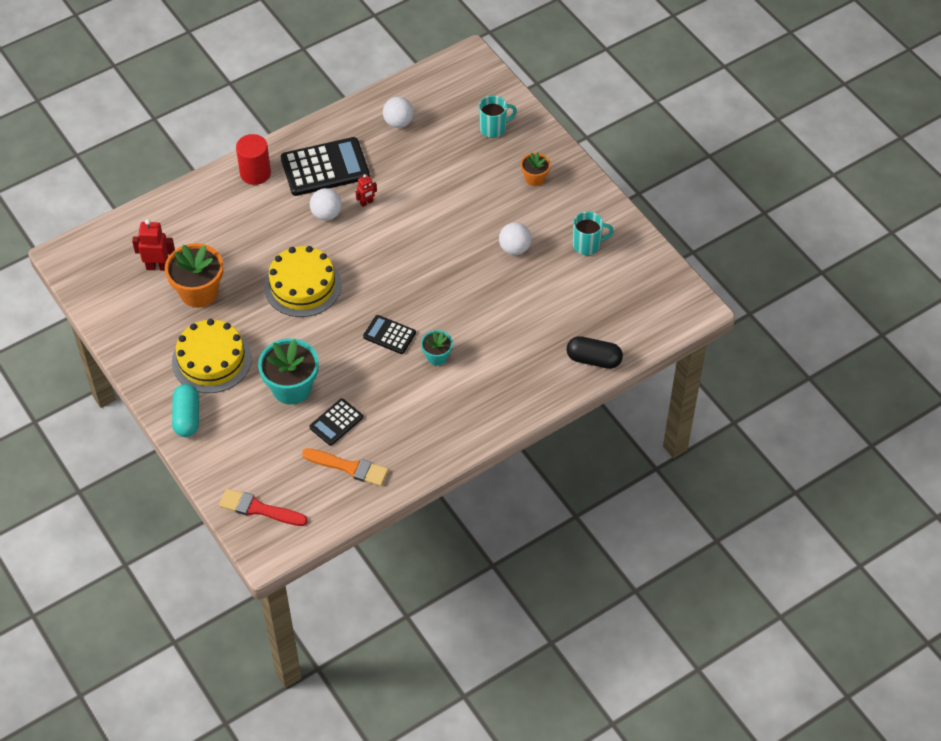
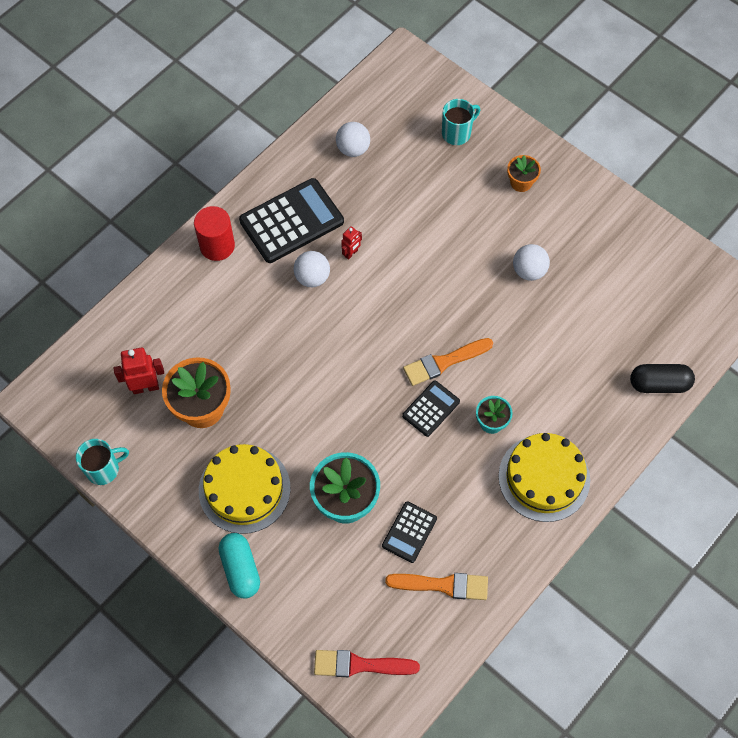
camera: 15 degrees left, 10 degrees up
(302, 285) = (315, 371): yellow cake -> yellow cake (544, 478)
(389, 335) = (431, 409): black calculator -> black calculator turned 120 degrees clockwise
(414, 302) = (444, 362): none -> orange brush
(587, 245) = (604, 248): turquoise mug -> turquoise mug (103, 469)

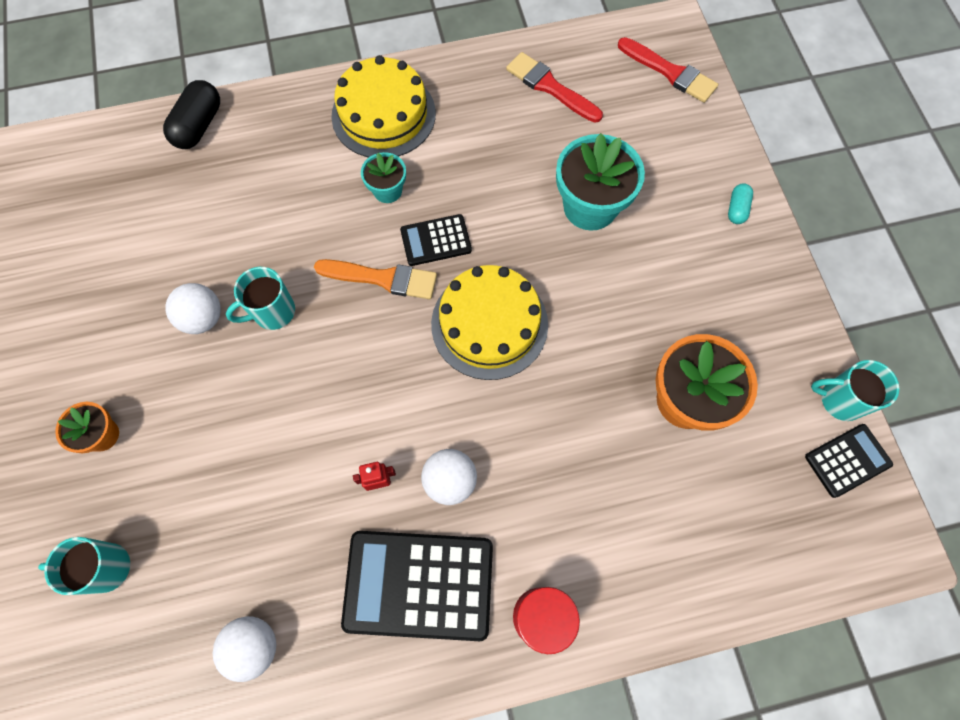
camera: 145 degrees left, 5 degrees up
(145, 387) = (742, 470): red robot -> none
(240, 569) = (737, 209): turquoise capsule -> turquoise capsule, size x0.56
(244, 489) = (688, 281): yellow cake -> yellow cake (489, 324)
(409, 532) = (547, 145): black calculator -> black calculator (847, 460)
(443, 585) = (550, 87): orange brush -> red brush
(492, 300) = (273, 312): none -> turquoise mug
(659, 384) = (199, 126): black capsule -> black capsule turned 75 degrees clockwise

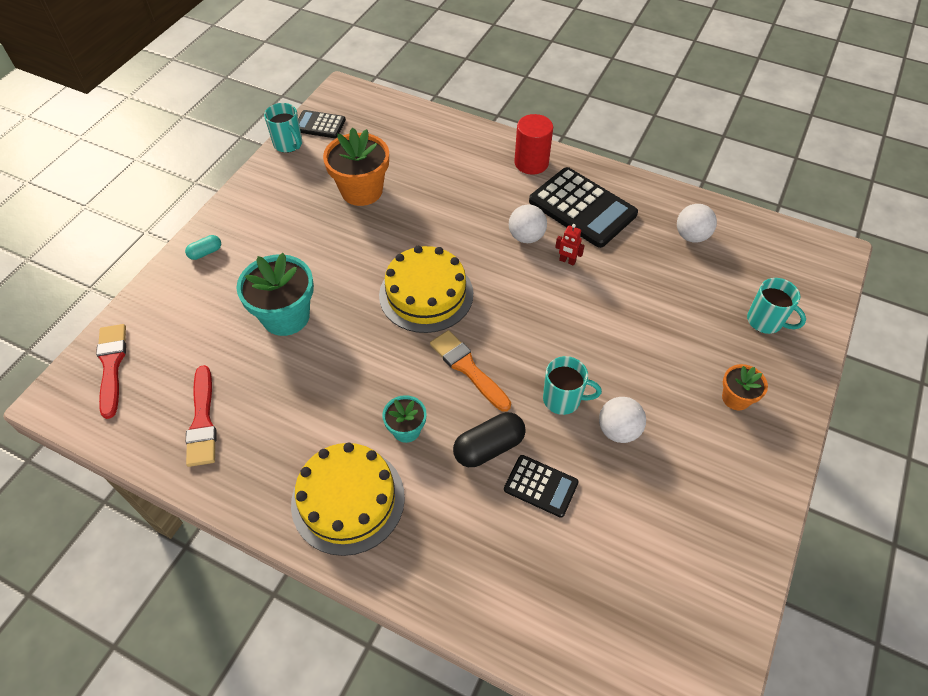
camera: 140 degrees left, 15 degrees down
(199, 126) = (514, 620): black capsule -> black capsule (488, 447)
(436, 240) = (408, 367): black calculator -> black calculator (541, 486)

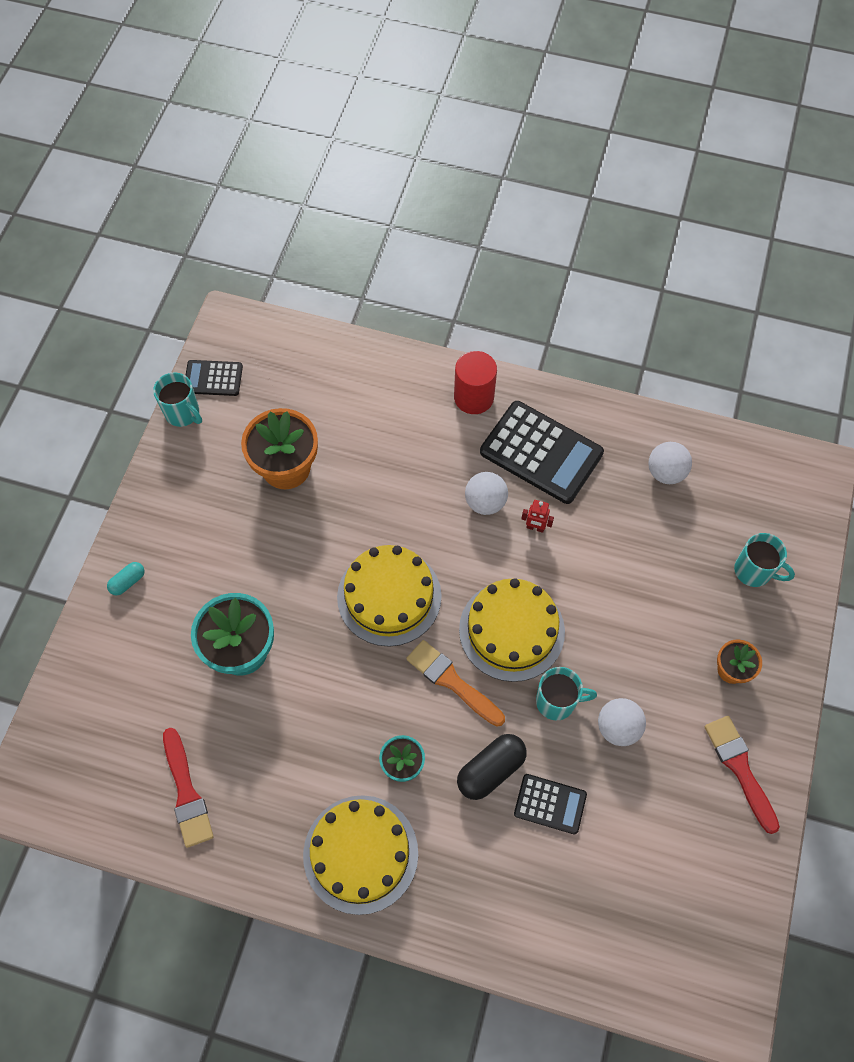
camera: 10 degrees left, 10 degrees up
(112, 365) = (67, 743): red brush -> red brush (740, 768)
(531, 336) = (511, 630): none -> yellow cake

